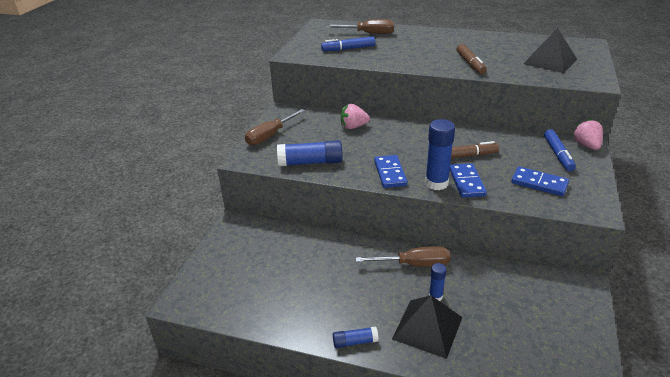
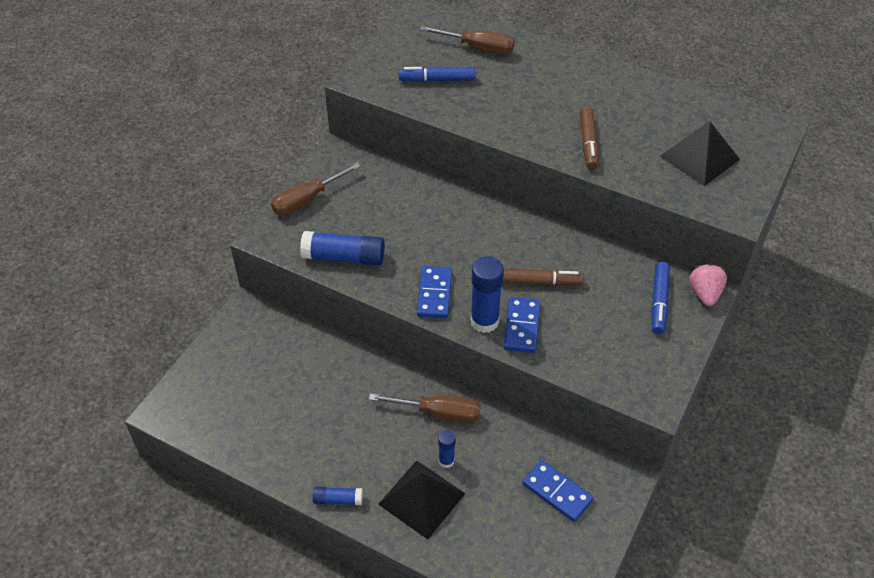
camera: 10 degrees right, 15 degrees up
(353, 127) = (418, 203): pink strawberry -> none
(539, 183) = (610, 345): blue domino -> blue domino (557, 492)

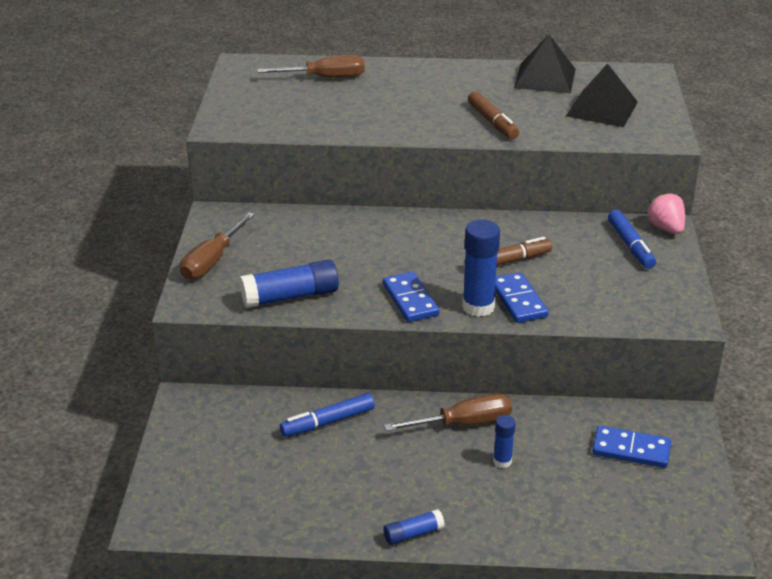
camera: 25 degrees left, 15 degrees down
(422, 498) = (501, 502): black pyramid -> black pyramid (545, 78)
(437, 80) = (303, 109): blue marker -> blue marker (327, 422)

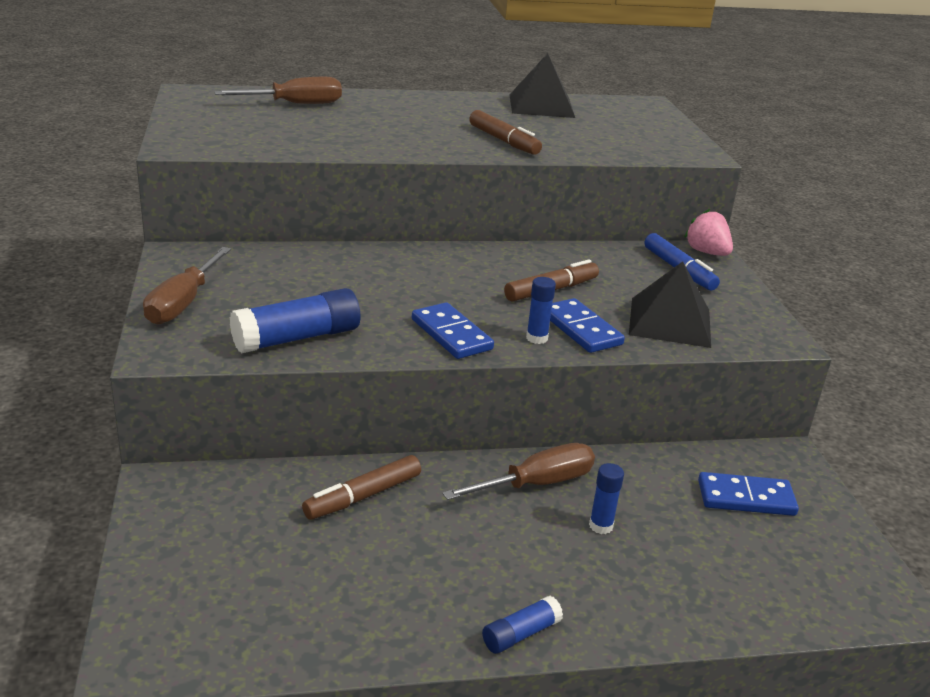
camera: 15 degrees left, 5 degrees down
(327, 422) = (363, 496): blue marker -> brown marker
(478, 307) = (536, 338): blue glue stick -> blue glue stick, size x0.54
(602, 109) = (616, 130): black pyramid -> black pyramid (670, 322)

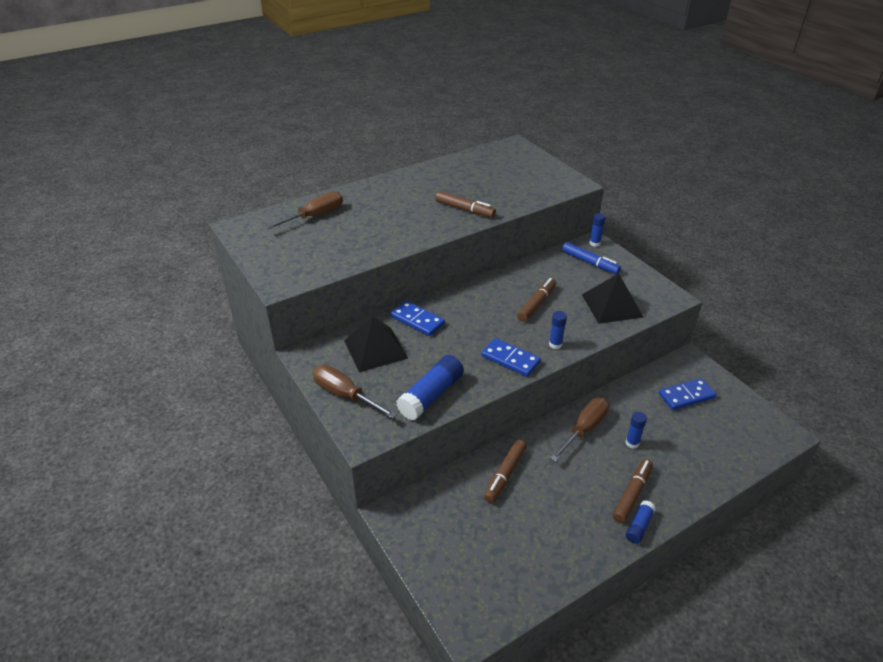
camera: 20 degrees left, 10 degrees up
(182, 303) = (344, 394): brown screwdriver -> brown screwdriver turned 135 degrees clockwise
(541, 106) = (459, 167): black pyramid -> black pyramid (375, 349)
(545, 589) = (632, 494): none -> brown marker
(581, 329) = (572, 328): blue domino -> blue domino (417, 320)
(707, 252) = (594, 243): pink strawberry -> blue glue stick

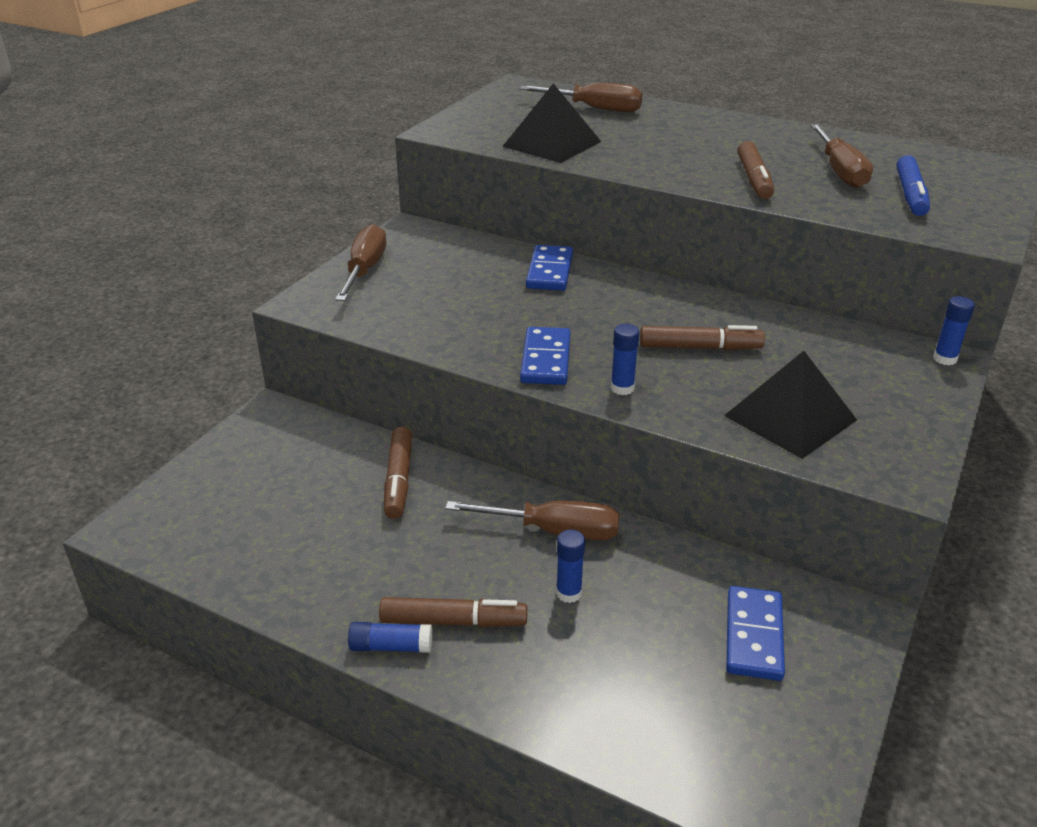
camera: 60 degrees right, 5 degrees down
(375, 349) = (463, 262): black pyramid -> black pyramid (552, 144)
(431, 395) = (414, 323): blue glue stick -> none
(480, 184) = (840, 172): none -> brown screwdriver
(504, 475) = (398, 480): brown marker -> brown marker turned 90 degrees counterclockwise
(590, 263) = (879, 368): blue marker -> blue marker (910, 195)
(686, 396) = (754, 636): blue domino -> blue domino turned 60 degrees clockwise

